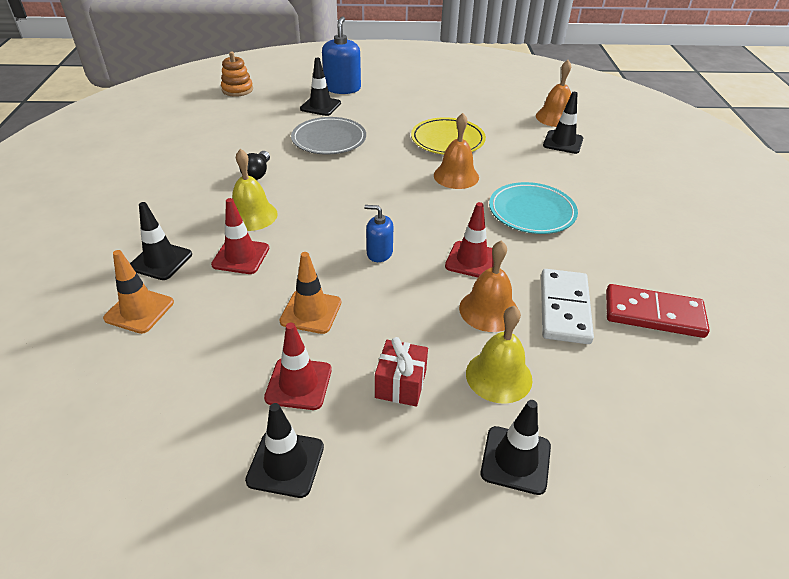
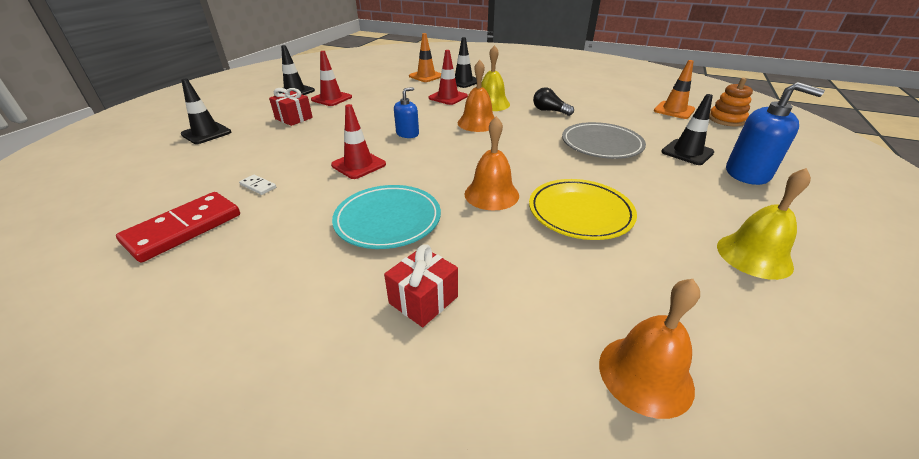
camera: 115 degrees right, 5 degrees down
(311, 312) = (377, 107): orange traffic cone -> orange traffic cone (674, 110)
(488, 310) = (303, 156): orange bell -> orange bell (477, 123)
(498, 376) = (253, 144): yellow bell -> yellow bell (754, 255)
(563, 142) = (535, 332): black traffic cone -> none
(564, 309) = (258, 186): white domino -> white domino, size x0.42
(581, 176) = (423, 300): none -> red gift

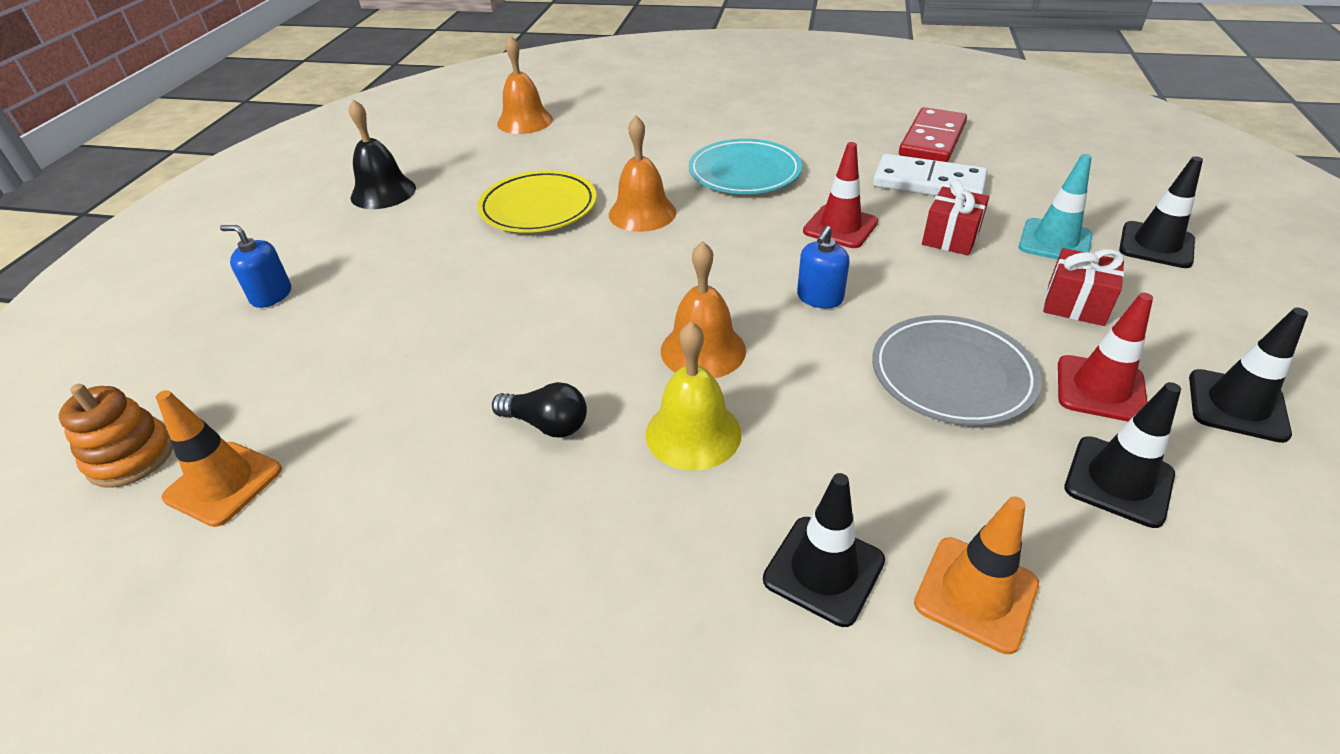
camera: 170 degrees right, 5 degrees up
(251, 141) = (1055, 241): none -> turquoise traffic cone
(258, 186) = (928, 183): white domino -> white domino, size x2.36
(423, 300) = (676, 130): red gift -> red gift (950, 238)
(448, 97) = (817, 448): red traffic cone -> none
(601, 144) = (467, 325): grey plate -> grey plate (952, 375)
(687, 152) = (325, 328): black traffic cone -> black traffic cone (1118, 481)
(747, 173) = (271, 295): blue soap dispenser -> blue soap dispenser, size x0.59
(754, 255) = (383, 192): yellow bell -> black bell

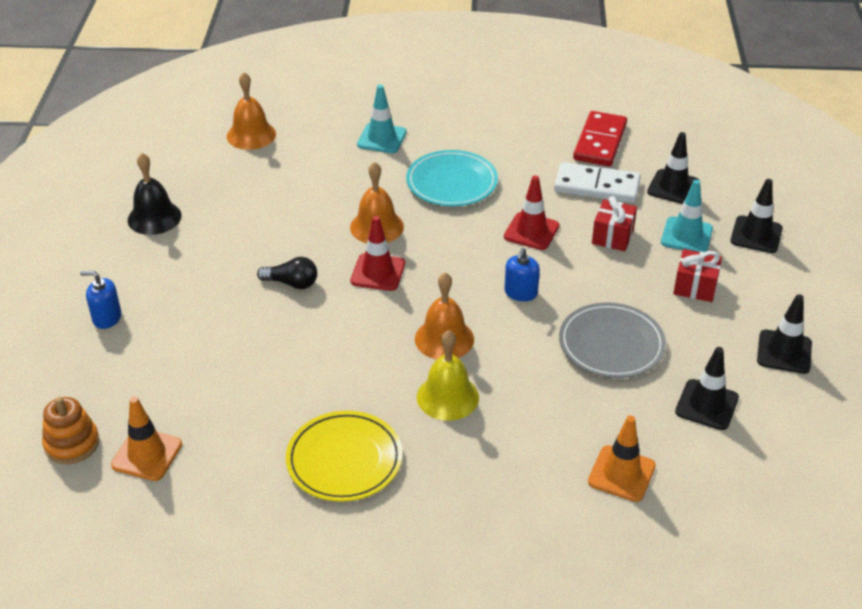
camera: 10 degrees left, 0 degrees up
(538, 207) = (291, 226): yellow plate -> yellow plate (344, 460)
(547, 424) = (350, 399): black light bulb -> black light bulb (292, 283)
(670, 129) = (381, 138): none -> turquoise traffic cone
(823, 570) = (537, 469): black traffic cone -> black traffic cone (673, 187)
(1100, 389) = (704, 347): red traffic cone -> red traffic cone (378, 272)

